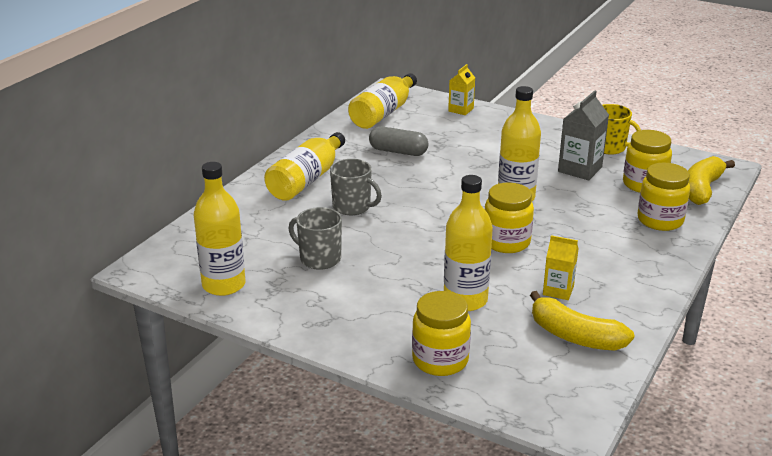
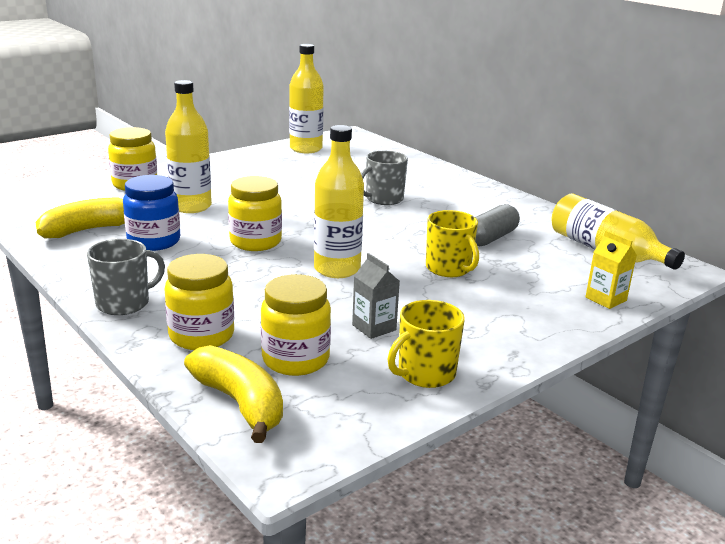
camera: 110 degrees right, 5 degrees down
(306, 180) = (450, 192): yellow bottle -> none
(319, 258) = (309, 176): grey mug -> grey mug (124, 303)
(469, 159) = (449, 268): none -> yellow mug
(558, 290) = (154, 241): yellow carton -> blue jar
(580, 169) = (374, 327): grey carton -> grey carton, size x0.64

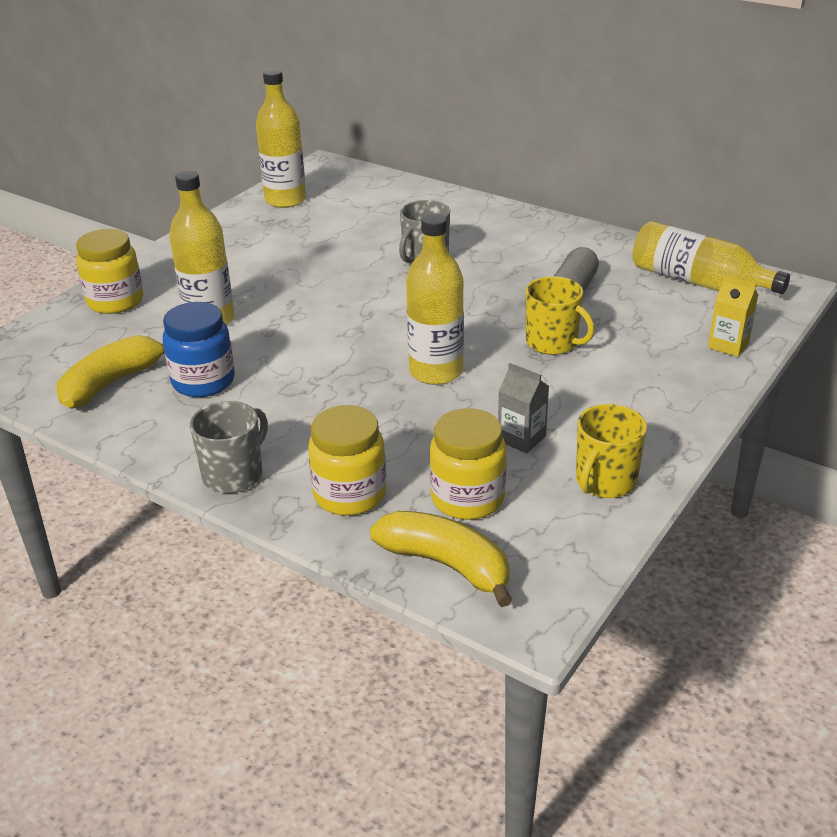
camera: 15 degrees left, 10 degrees up
(255, 242) = (321, 355): yellow jar -> none

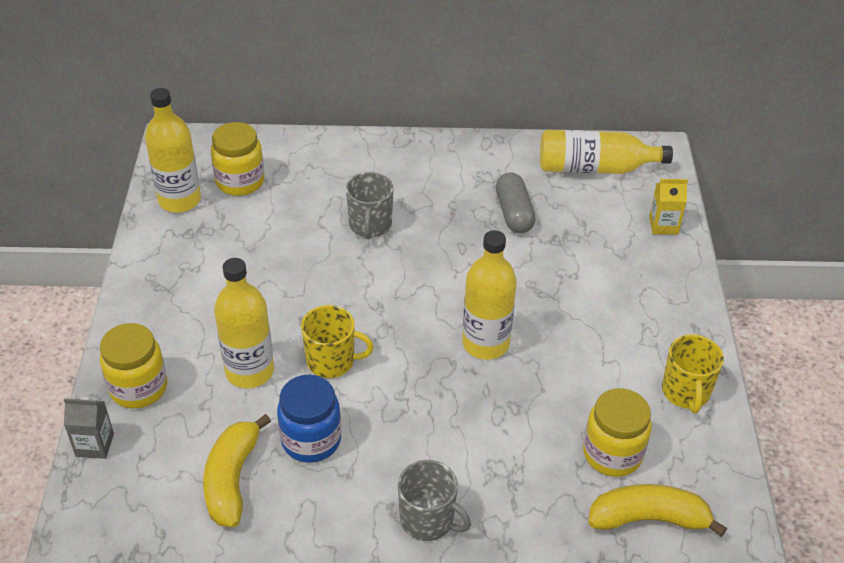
camera: 35 degrees left, 10 degrees up
(234, 475) = (428, 520): grey mug -> grey mug turned 120 degrees clockwise
(350, 495) = (530, 493): yellow jar -> yellow jar (240, 181)
(521, 438) = (601, 380): grey carton -> grey carton (95, 445)
(553, 343) = (544, 275): yellow mug -> yellow mug (332, 361)

